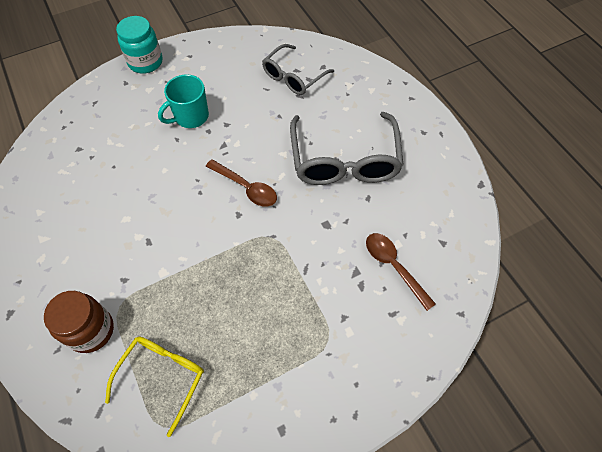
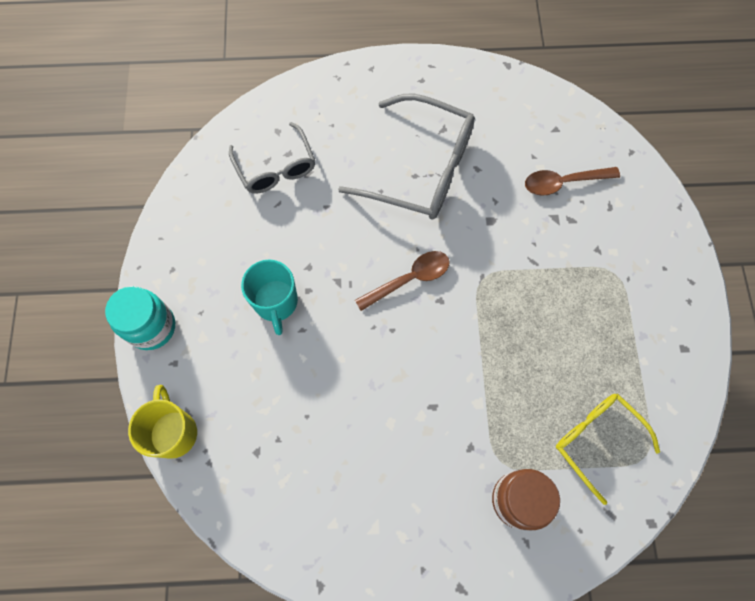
camera: 65 degrees left, 10 degrees up
(78, 101) = (174, 432): none -> yellow mug

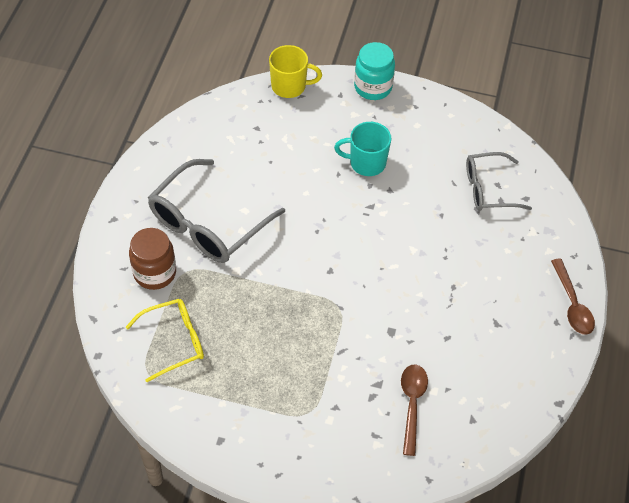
camera: 105 degrees right, 15 degrees down
(409, 279) = (356, 254): brown spoon -> brown spoon (572, 304)
(421, 168) = (459, 293): grey glasses -> grey glasses (208, 223)

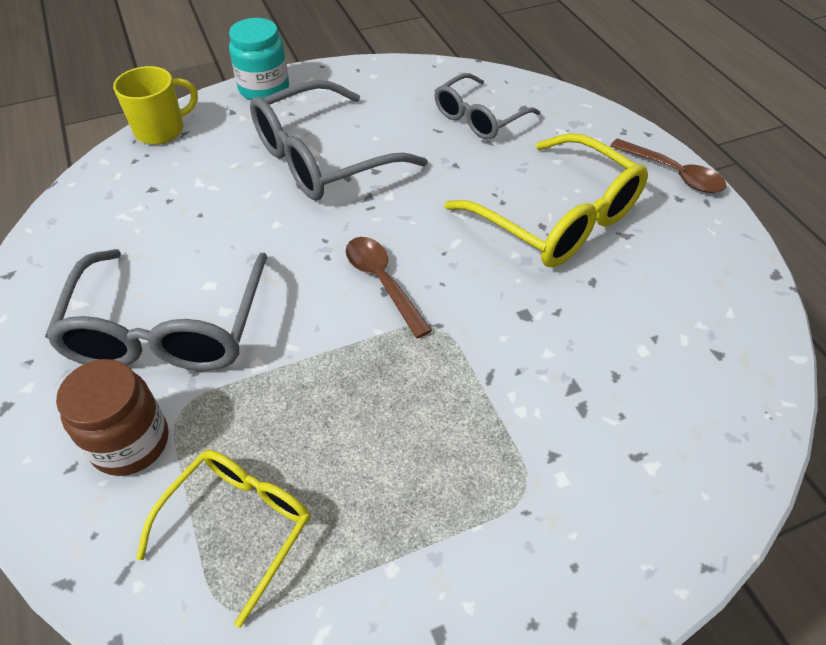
camera: 35 degrees left, 5 degrees down
(366, 163) = (322, 158): turquoise mug -> grey glasses
(412, 405) = (638, 384): brown spoon -> brown spoon (383, 282)
(467, 288) = (557, 218): none -> yellow glasses

